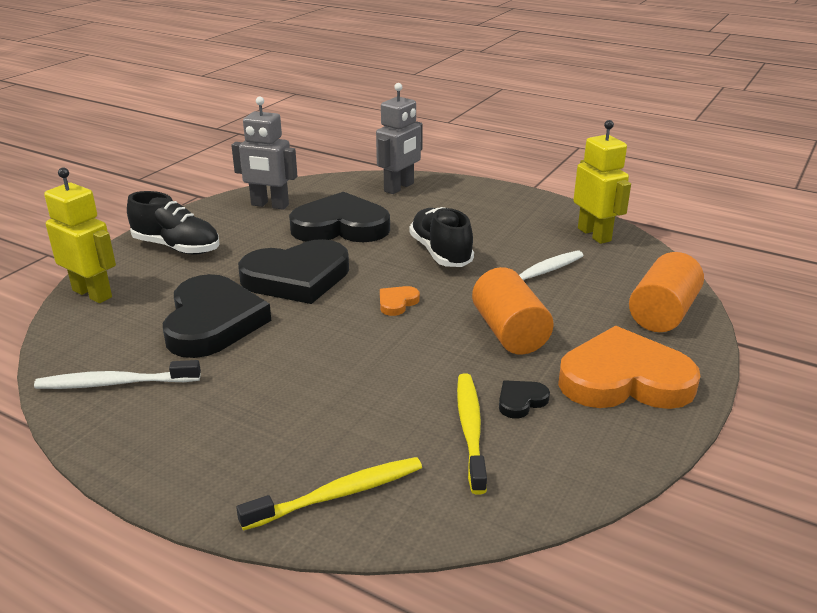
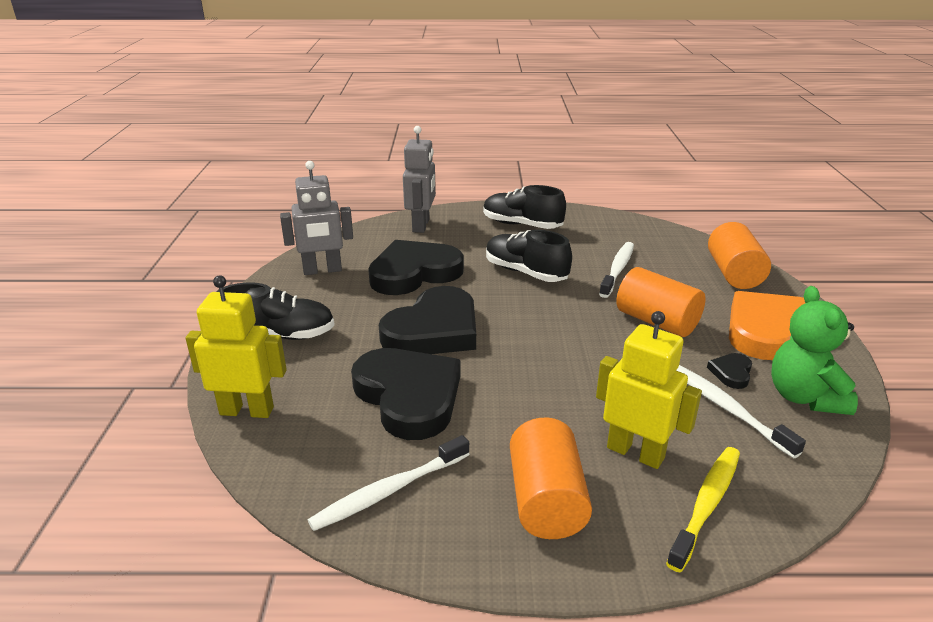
camera: 30 degrees left, 0 degrees up
(214, 436) = (546, 500): none -> orange cylinder
(397, 303) = (545, 325): orange heart -> none
(470, 429) = (727, 409): yellow toothbrush -> white toothbrush
(495, 209) = (522, 225): none -> black shoe
(567, 449) = (804, 397): none -> green teddy bear
(594, 234) = (617, 227): yellow robot -> yellow robot (635, 453)

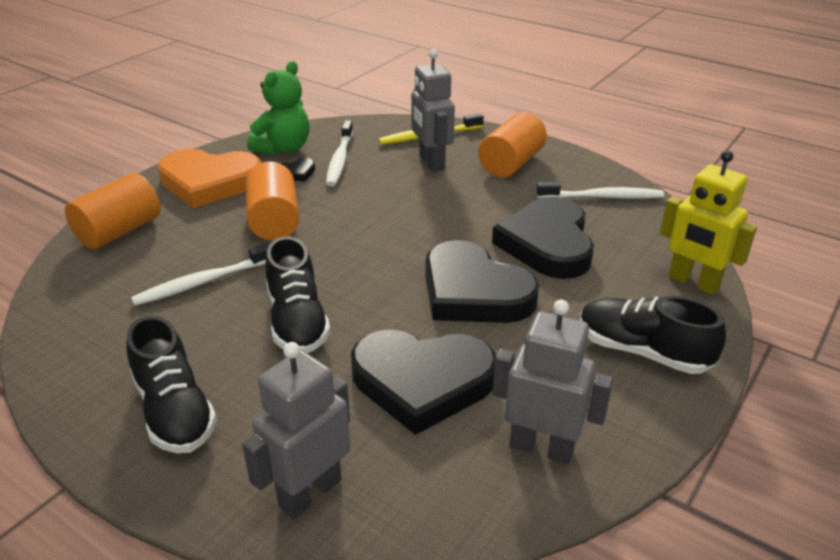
camera: 145 degrees left, 5 degrees up
(434, 330) = (474, 292): black heart -> black heart turned 120 degrees counterclockwise
(635, 453) = (431, 163): yellow robot -> grey robot

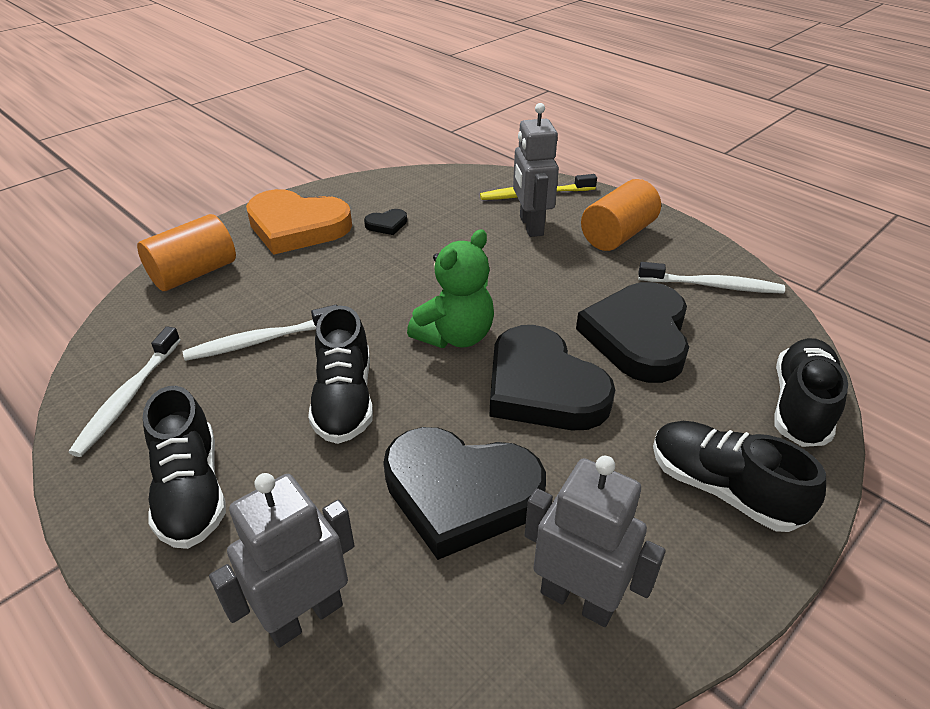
camera: 10 degrees right, 5 degrees up
(274, 221) = (350, 277): orange cylinder -> none
(283, 148) = (381, 195): green teddy bear -> green teddy bear (455, 336)
(340, 159) = (435, 213): white toothbrush -> white toothbrush (128, 397)
(693, 282) = (800, 406): yellow robot -> black shoe

